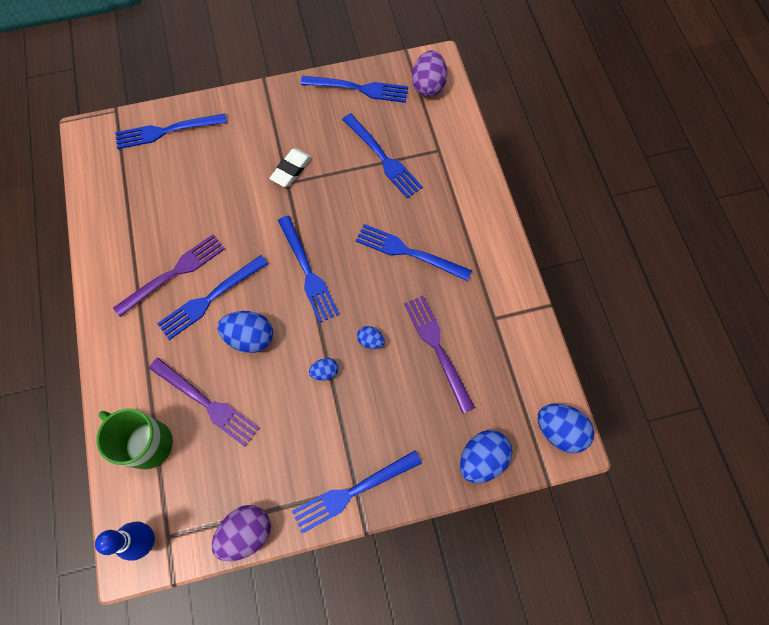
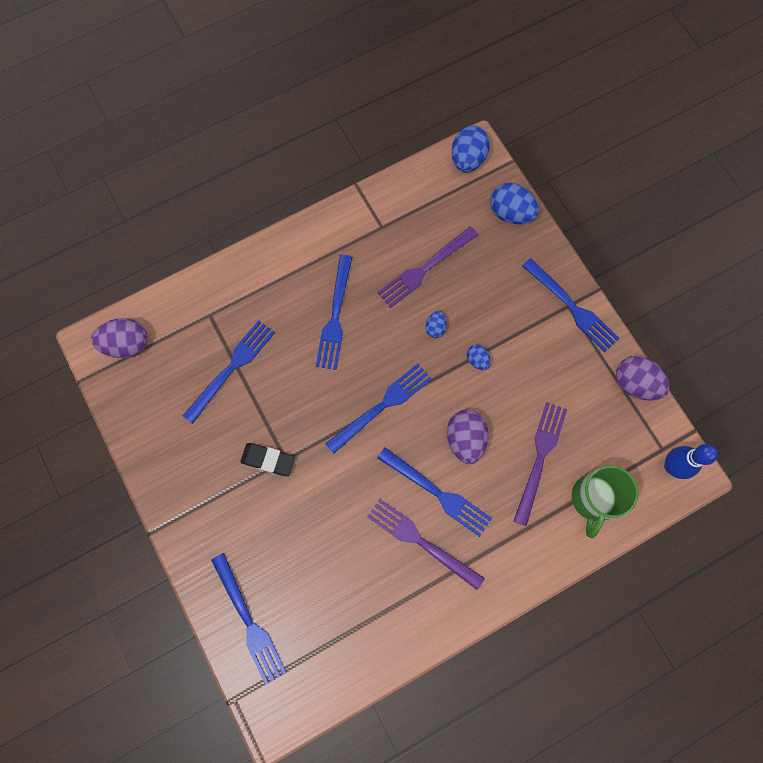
camera: 105 degrees left, 5 degrees up
(250, 337) = (465, 439): blue egg -> purple egg
(291, 169) = (268, 460): white eraser -> black eraser
(359, 89) = (145, 417): blue fork -> none

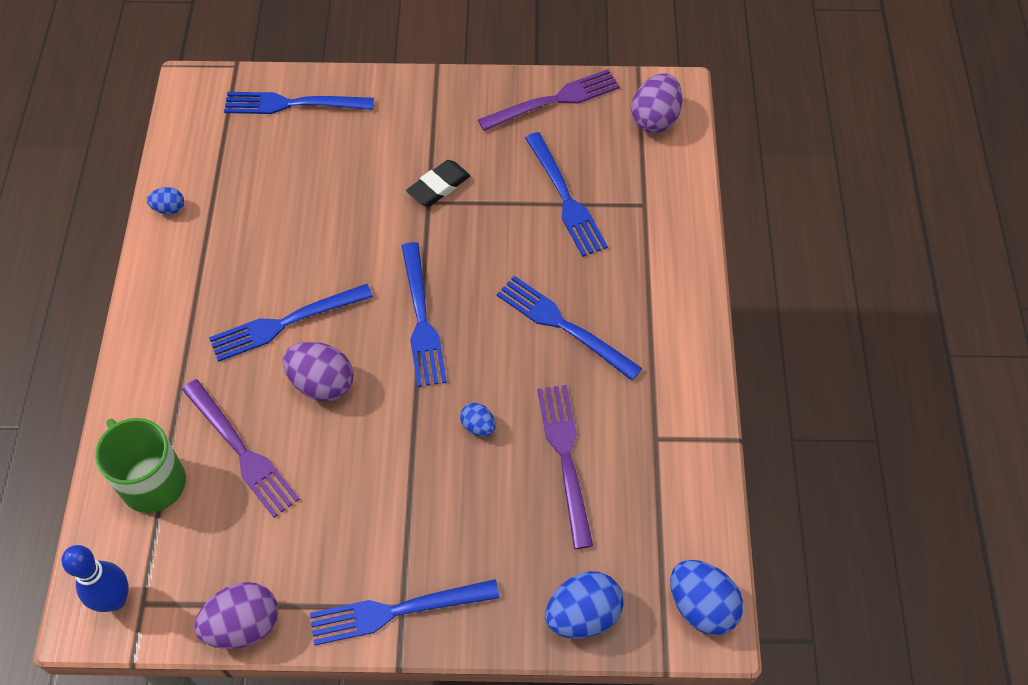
camera: 120 degrees right, 15 degrees down
(420, 541) = (250, 280): purple fork -> purple fork (555, 100)
(477, 360) = (406, 450): blue egg -> blue egg (169, 208)

